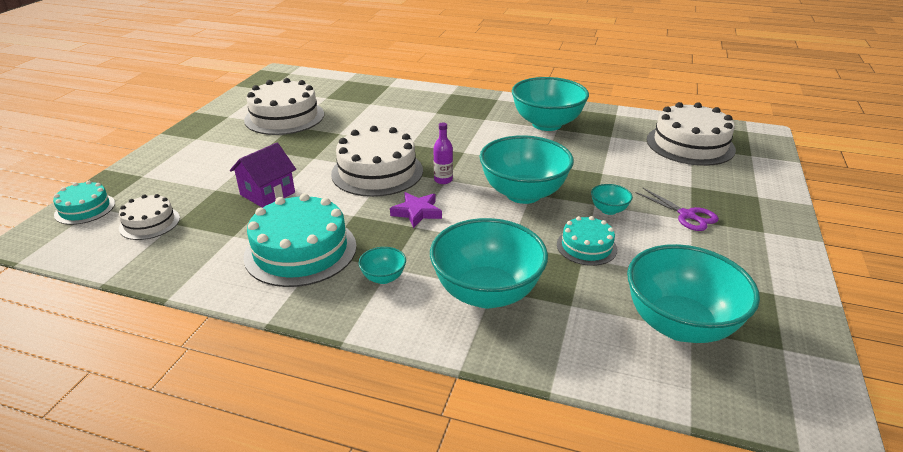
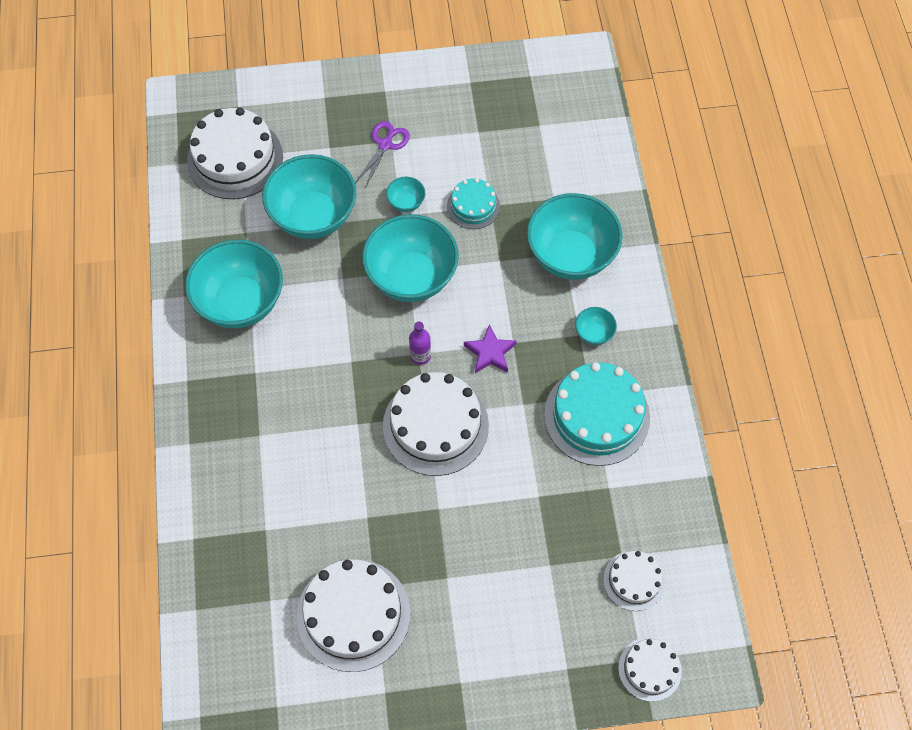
camera: 115 degrees left, 30 degrees up
(85, 209) = (649, 669): turquoise cake -> white cake
(267, 193) = (530, 507): purple house -> none
(679, 324) = (537, 132): turquoise bowl -> turquoise bowl (313, 216)

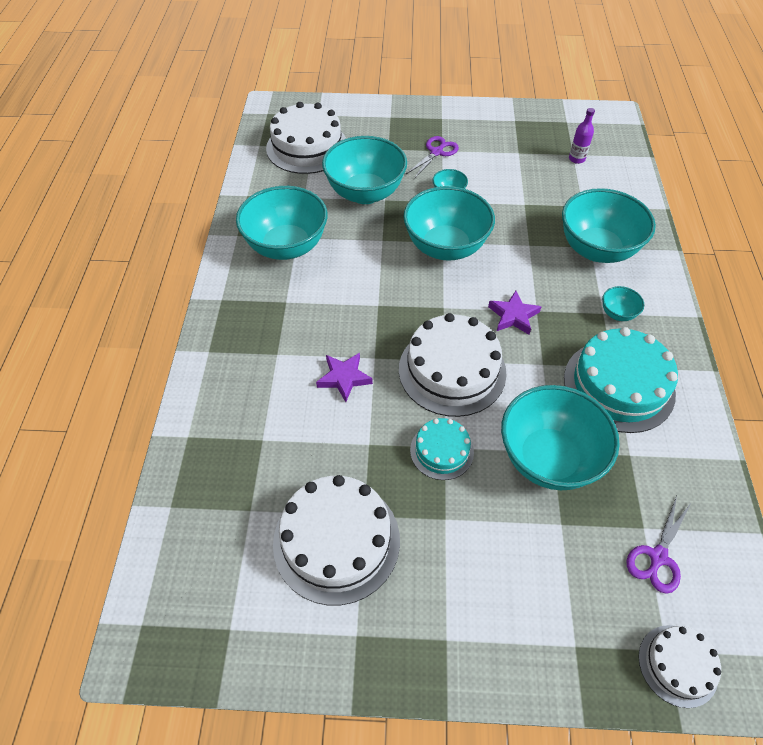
camera: 10 degrees right, 10 degrees down
(331, 451) = (344, 378): none -> purple star
(420, 356) = (445, 309): purple bottle -> purple bottle (576, 159)
(473, 206) = (508, 202): turquoise cake -> turquoise cake (441, 451)
(535, 503) = (548, 458): none -> turquoise bowl
(634, 580) = (658, 557): white cake -> purple scissors

